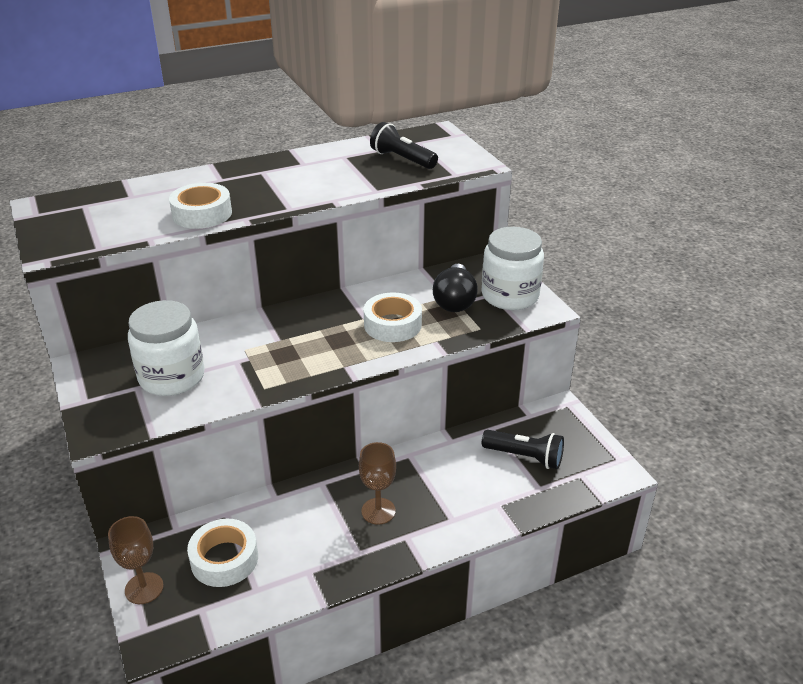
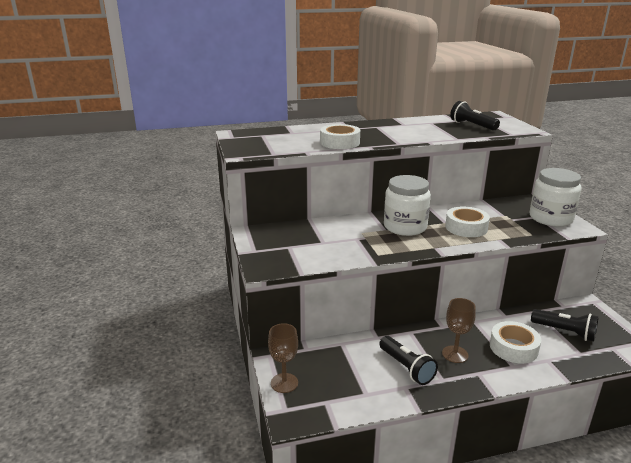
camera: 10 degrees right, 10 degrees down
(172, 377) = (313, 243): white jar -> white jar (405, 227)
(224, 559) = (342, 371): white tape -> white tape (513, 348)
(312, 541) = (406, 368): none -> black flashlight
(455, 301) = (509, 218): black light bulb -> none

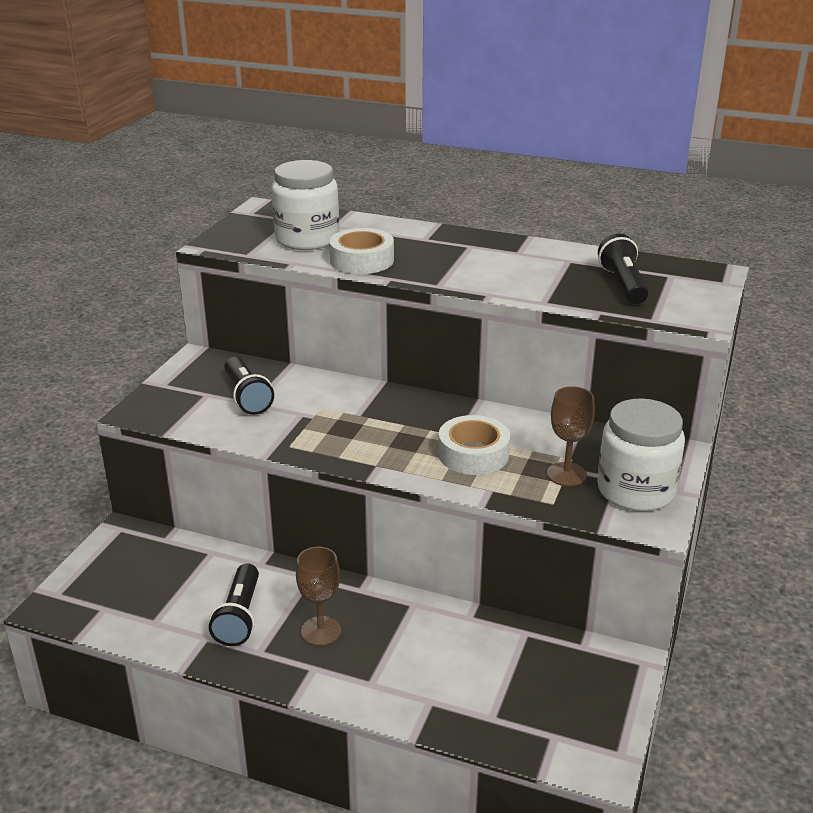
camera: 35 degrees right, 5 degrees up
(284, 383) = (92, 566): brown goblet -> brown goblet (566, 474)
(405, 227) = (390, 421): white jar -> white jar (307, 239)
(513, 348) = (409, 662): white tape -> none
(565, 332) = (519, 680): black flashlight -> black flashlight (247, 397)

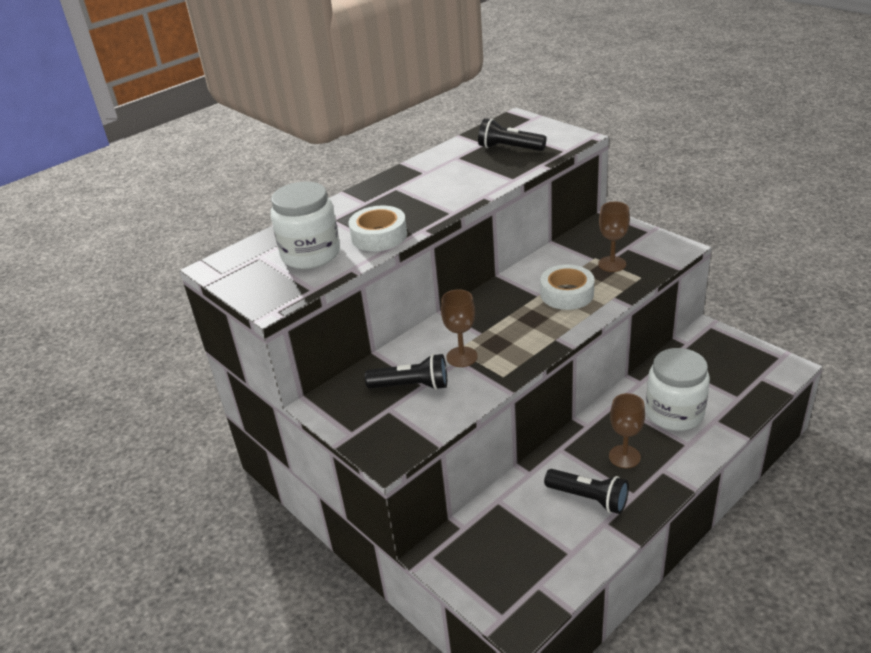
camera: 60 degrees left, 5 degrees up
(309, 413) = (462, 357): none -> brown goblet
(636, 490) = (643, 245): white jar -> white jar (674, 413)

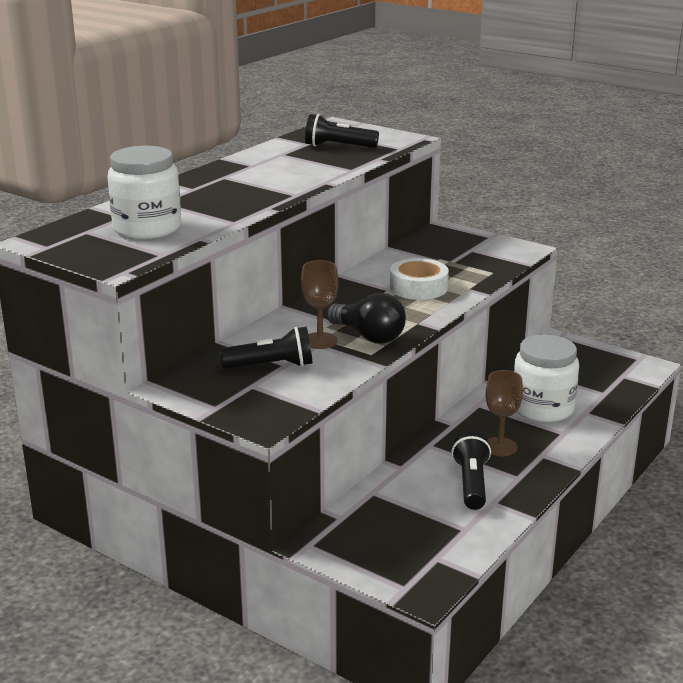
camera: 15 degrees left, 10 degrees down
(379, 236) = (220, 213): white tape -> none
(507, 353) = (369, 336): none -> black light bulb
(589, 498) = (471, 483): black flashlight -> black flashlight turned 105 degrees counterclockwise
(612, 264) = (459, 263): brown goblet -> none

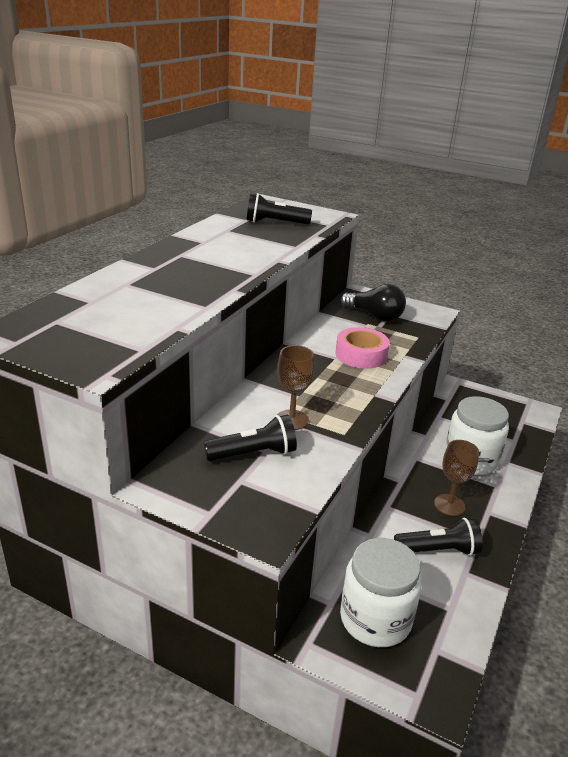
camera: 10 degrees left, 5 degrees up
(147, 228) = (120, 316): white jar -> white jar (375, 619)
(369, 336) = (335, 412): black light bulb -> black light bulb (375, 316)
(418, 287) = (361, 355): white tape -> pink tape
(471, 483) = (439, 550): black flashlight -> black flashlight turned 90 degrees clockwise

